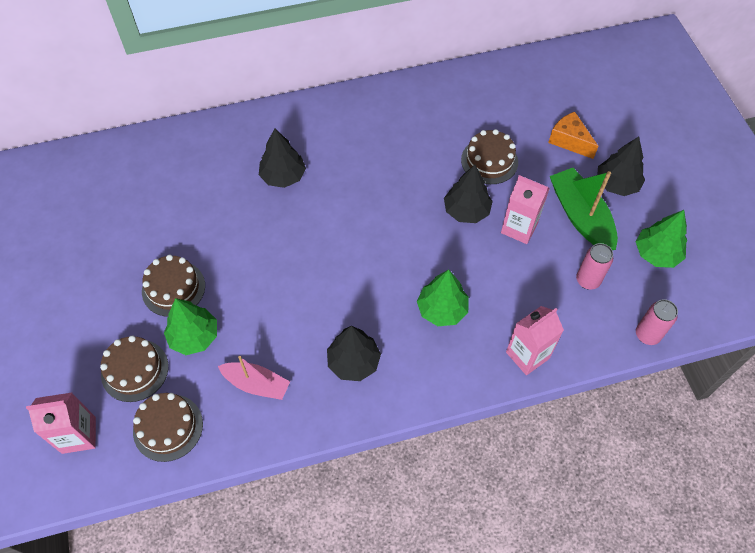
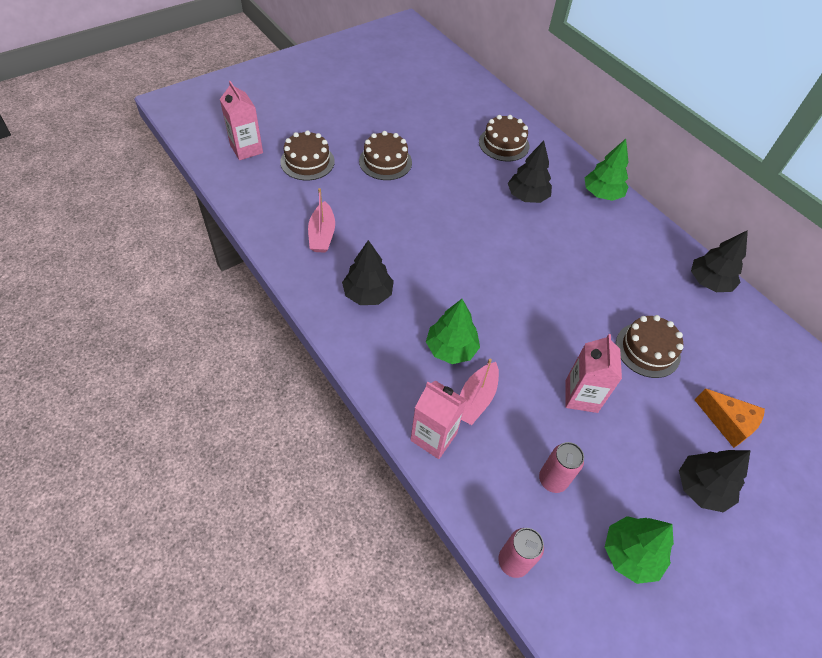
camera: 65 degrees right, 5 degrees down
(168, 427) = (267, 193): brown cake -> brown cake (504, 144)
(194, 336) = (349, 185): green tree -> green tree (602, 194)
(466, 211) = (574, 343): black tree -> black tree (709, 282)
(500, 308) = (475, 399): none -> pink boat
(569, 141) = (727, 423): orange cheese -> orange cheese turned 105 degrees clockwise
(580, 216) = (632, 455): green boat -> none

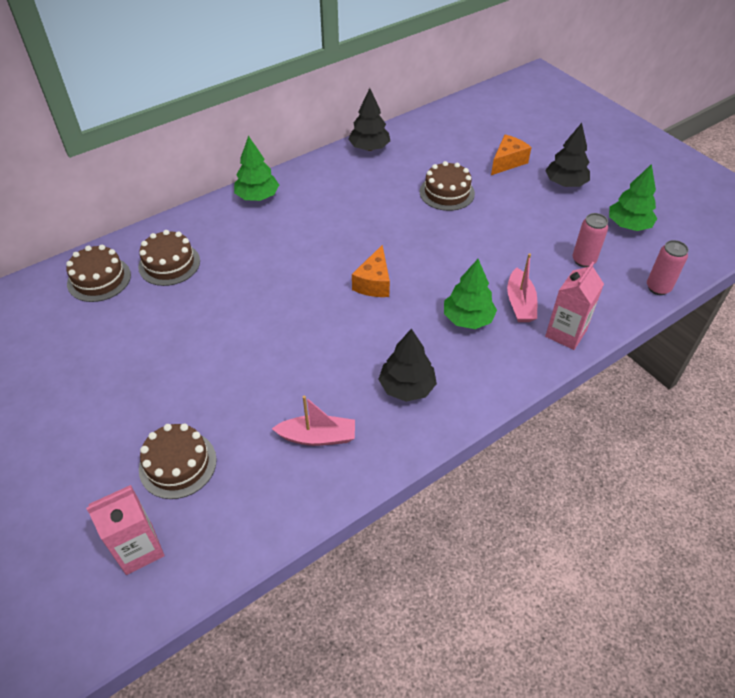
camera: 85 degrees left, 5 degrees down
(385, 161) = (188, 376): brown cake -> brown cake (99, 279)
(475, 399) = (520, 303): pink boat -> pink boat turned 60 degrees clockwise
(494, 277) = (374, 283): none -> orange cheese
(527, 196) = (258, 251): black tree -> none
(581, 396) = (501, 236): pink carton -> none

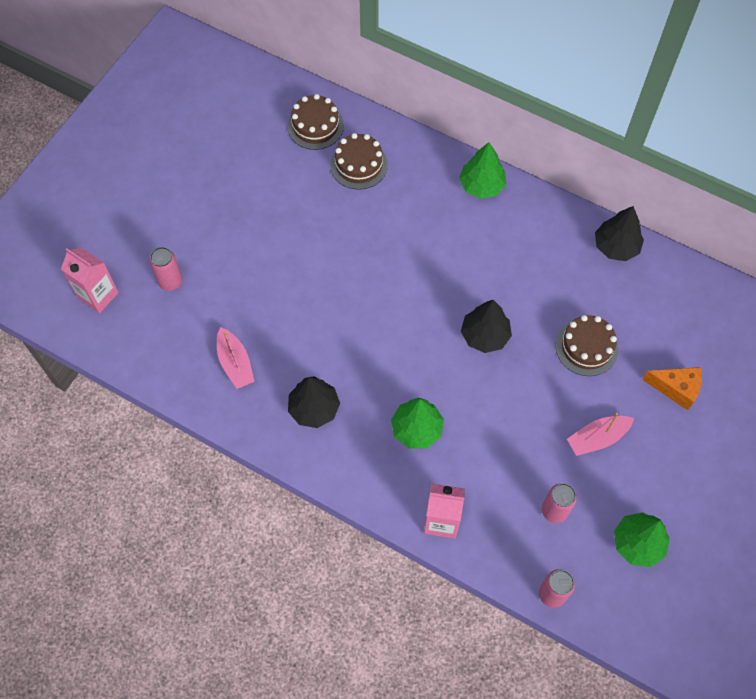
camera: 65 degrees right, 15 degrees up
(178, 464) = (171, 282): brown cake -> pink can
(374, 283) = (421, 333): orange cheese -> none
(520, 303) = (460, 468): pink boat -> pink boat (597, 438)
(565, 183) = (673, 459): black tree -> black tree (485, 335)

